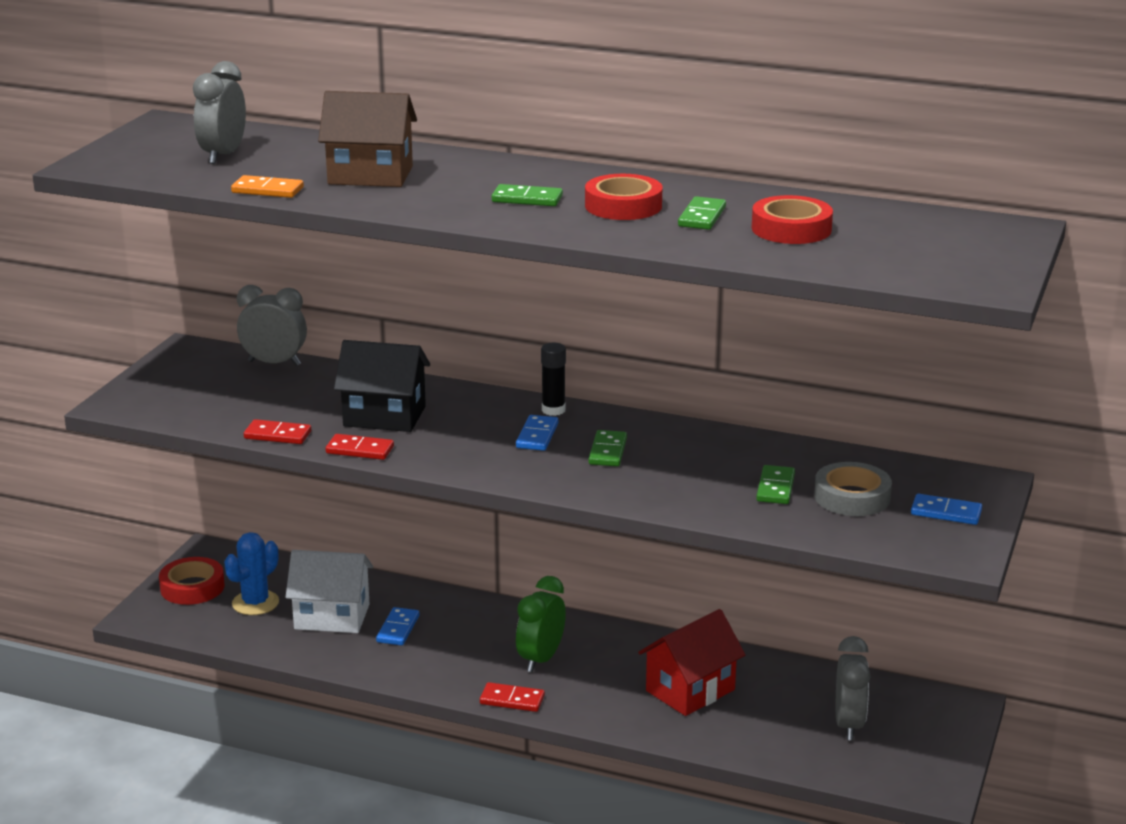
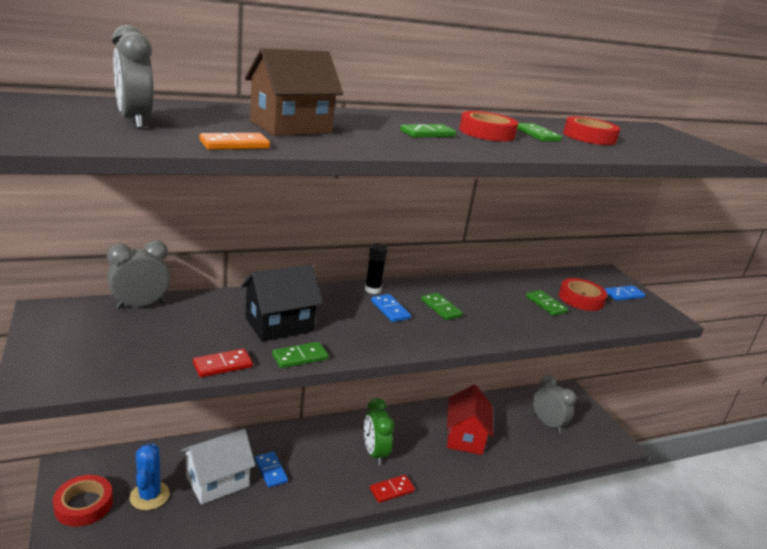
camera: 45 degrees left, 0 degrees up
(360, 450) = (300, 357): red domino -> green domino
(852, 497) = (581, 299): grey tape -> red tape

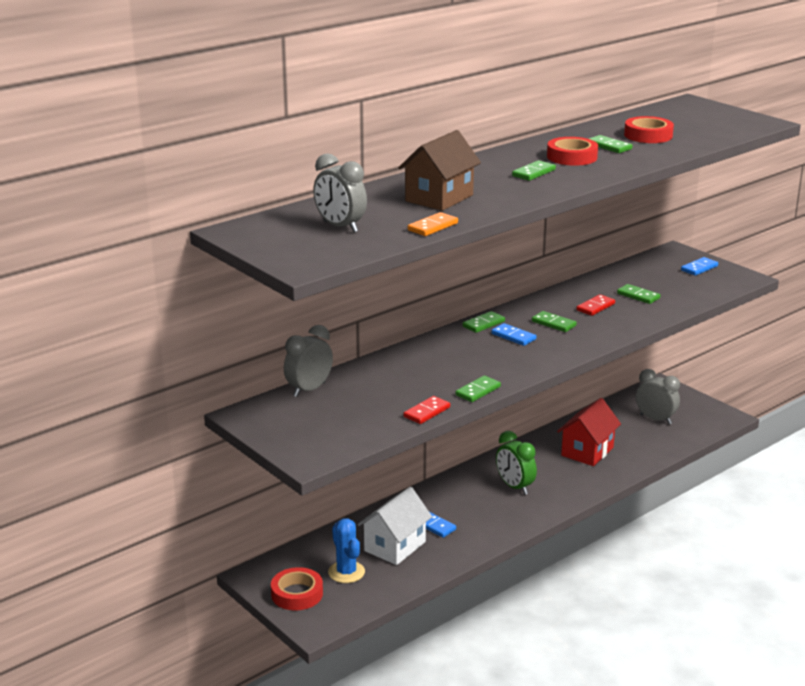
camera: 15 degrees left, 0 degrees up
(279, 324) = (436, 373): black house -> none
(372, 290) = (483, 324): black glue stick -> green domino
(392, 490) = (550, 509): red domino -> red domino (595, 307)
(465, 437) = (587, 451): red house -> red house turned 45 degrees clockwise
(581, 299) = (664, 282): red tape -> none

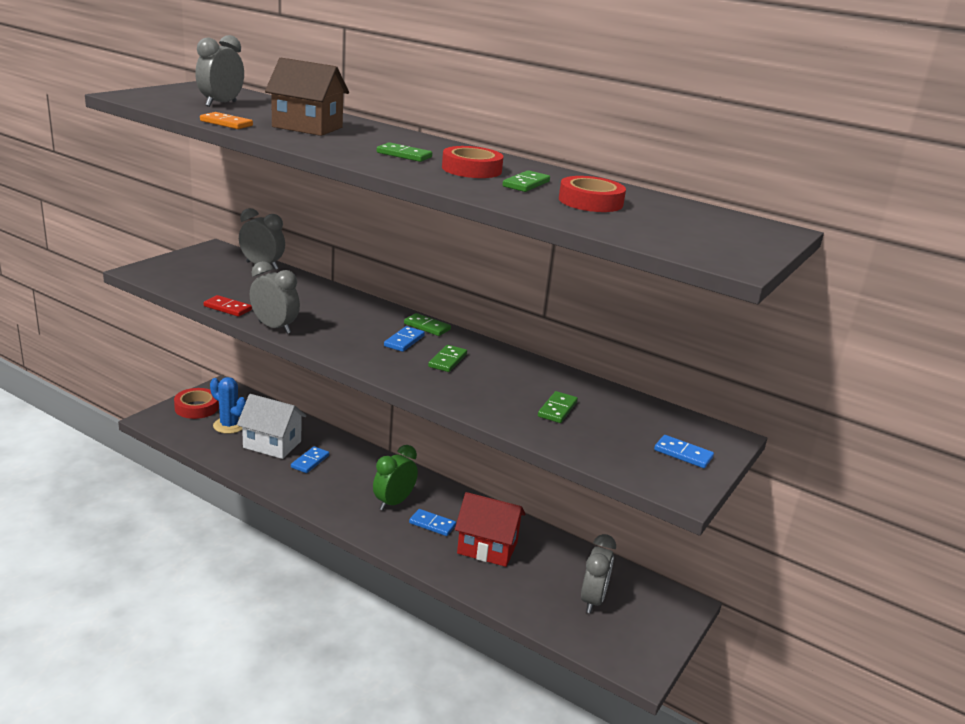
camera: 70 degrees right, 0 degrees up
(346, 572) = (229, 425): blue cactus -> blue cactus turned 75 degrees clockwise
(478, 391) = (275, 327): green domino -> grey clock
(551, 472) = (432, 524): none -> blue domino
(595, 307) = (506, 383): red domino -> none

